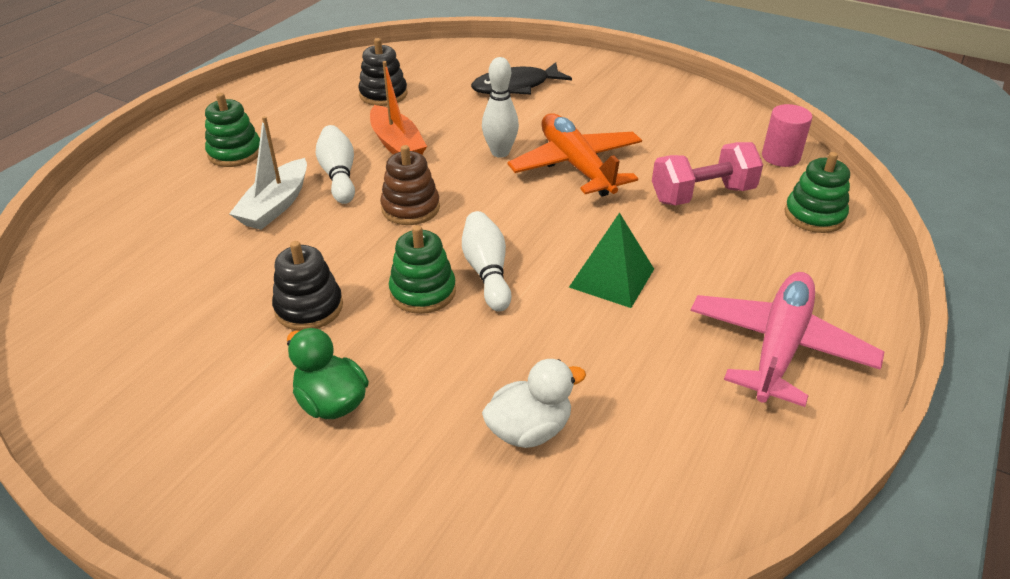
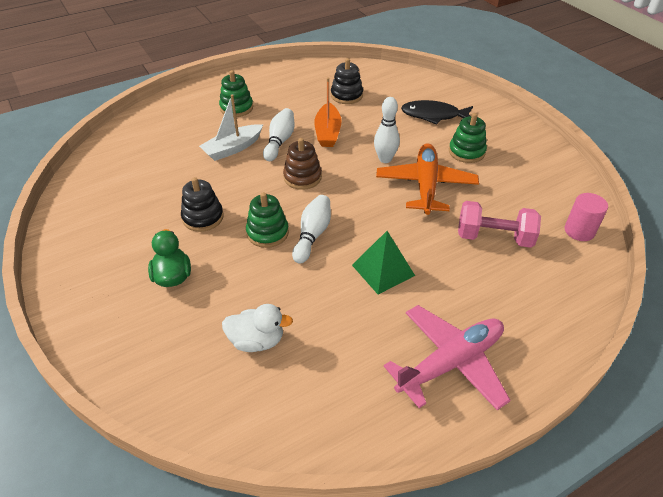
camera: 30 degrees right, 5 degrees up
(814, 215) = (563, 284): green stacking toy -> green stacking toy (466, 152)

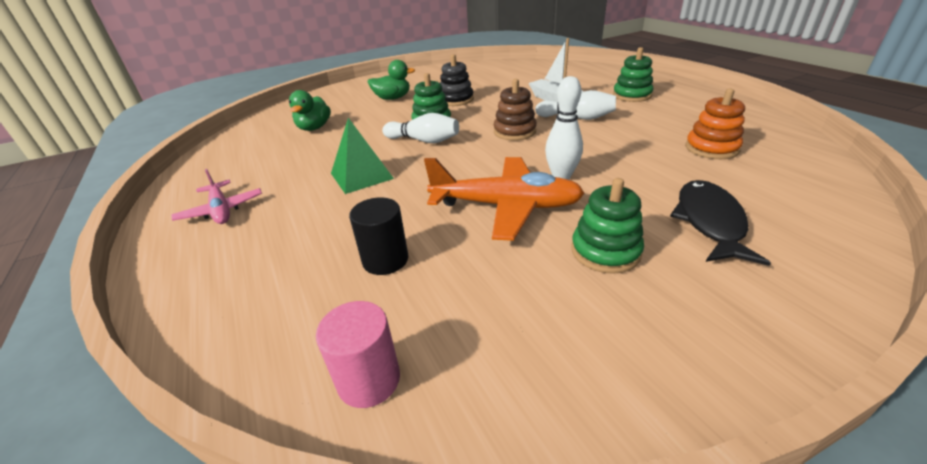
camera: 95 degrees right, 10 degrees down
(257, 341) = (314, 128): white duck -> green duck
(328, 132) = (608, 140): orange boat -> none
(346, 95) = (711, 148): black stacking toy -> orange stacking toy
(450, 362) = (221, 210): pink plane -> pink plane, size x0.59
(494, 237) = (385, 260): pink dumbbell -> black cylinder

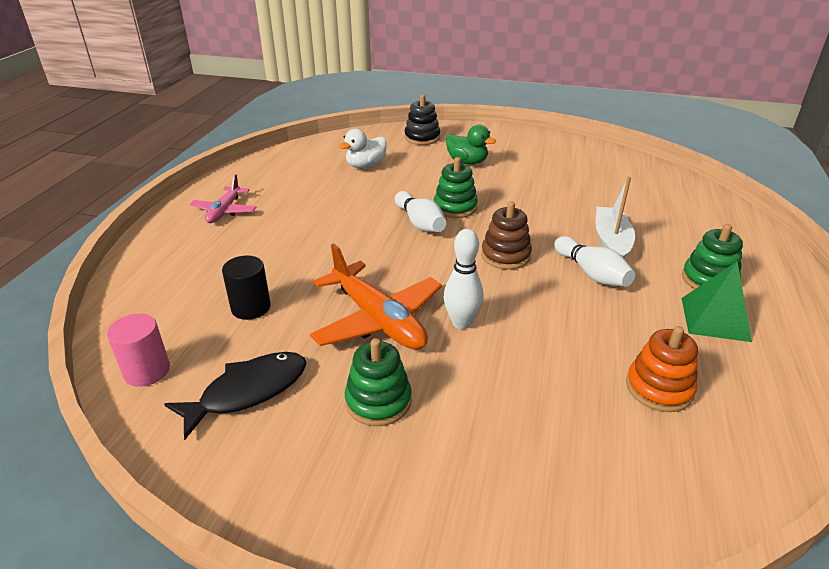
camera: 40 degrees right, 0 degrees up
(314, 128) = (365, 166): green duck -> white duck
(361, 176) = (331, 231): green pyramid -> green pyramid (715, 319)
(456, 100) = (517, 191): black stacking toy -> black stacking toy (422, 138)
(709, 222) = (499, 442): black fish -> black fish (248, 392)

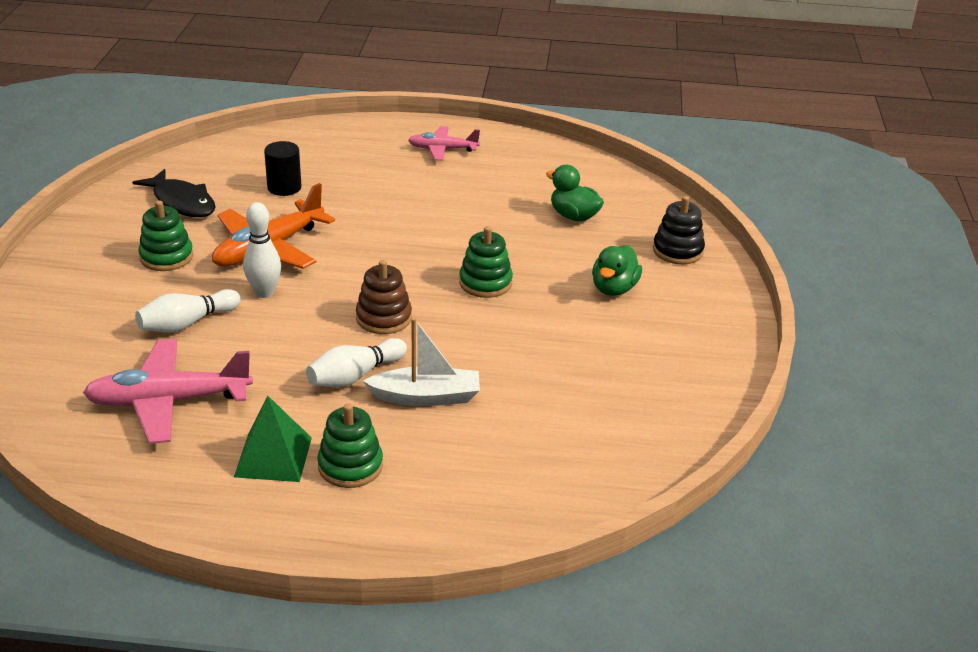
camera: 80 degrees right, 0 degrees up
(147, 371) = (207, 160): pink cylinder -> none
(365, 166) = (574, 216): white duck -> green duck
(420, 223) = (443, 261): white bowling pin -> white bowling pin (187, 323)
(659, 388) = (168, 401): orange stacking toy -> pink plane

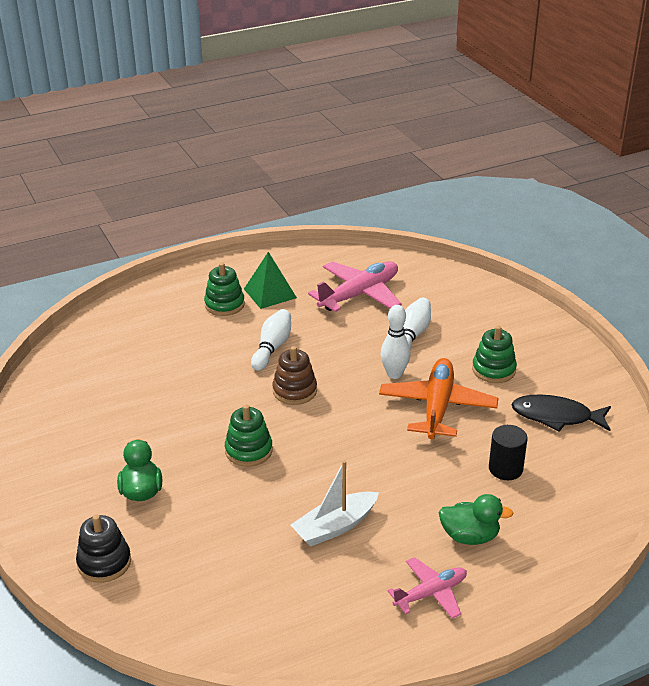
camera: 150 degrees right, 0 degrees up
(426, 397) = (216, 354): white boat -> white boat (335, 527)
(574, 216) = (227, 560): green duck -> green duck (470, 536)

